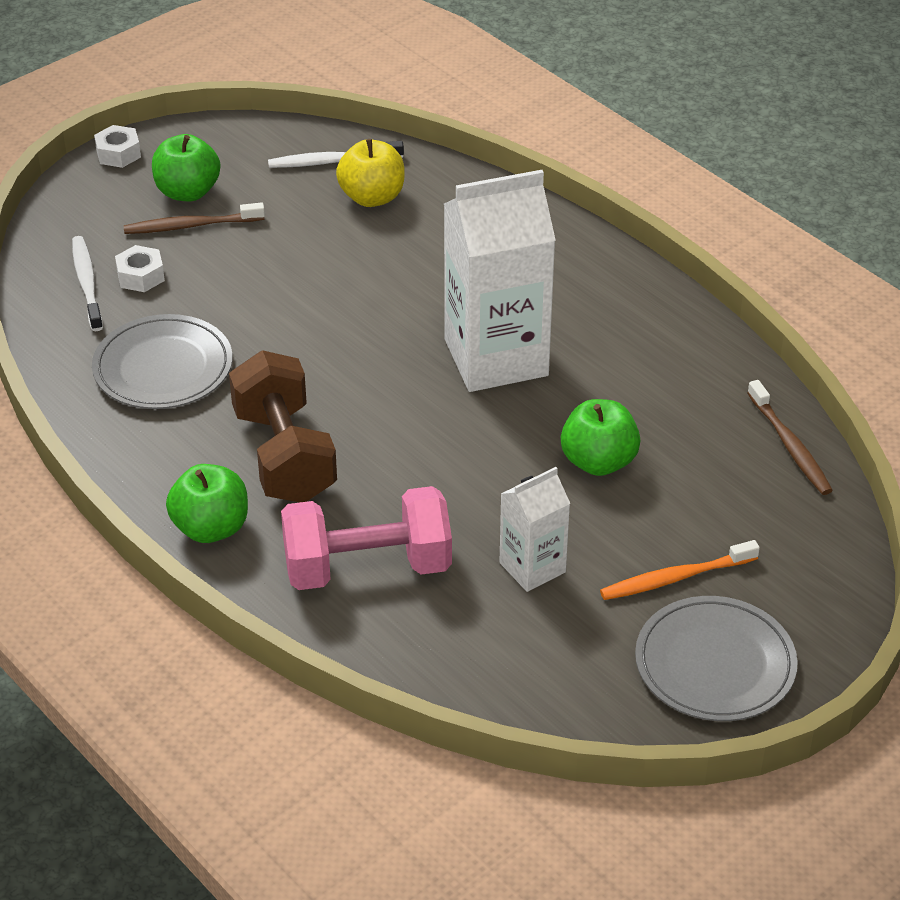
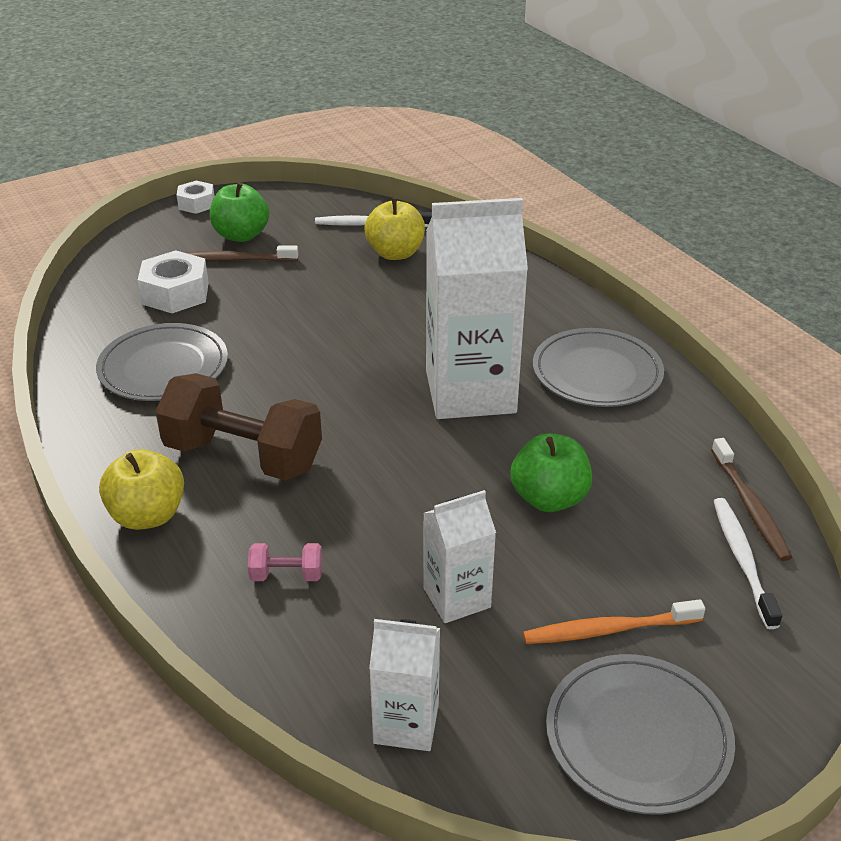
camera: 10 degrees right, 5 degrees down
(87, 283) = (128, 294): white toothbrush -> white toothbrush (742, 560)
(141, 276) = (176, 293): white nut -> white nut, size x1.59
(211, 528) = (148, 515): green apple -> yellow apple
(284, 456) = (243, 456): brown dumbbell -> brown dumbbell turned 60 degrees counterclockwise
(367, 567) = (286, 575): pink dumbbell -> pink dumbbell, size x0.42
(514, 680) = (406, 723): none -> white carton
(621, 321) = (597, 373): none -> grey plate

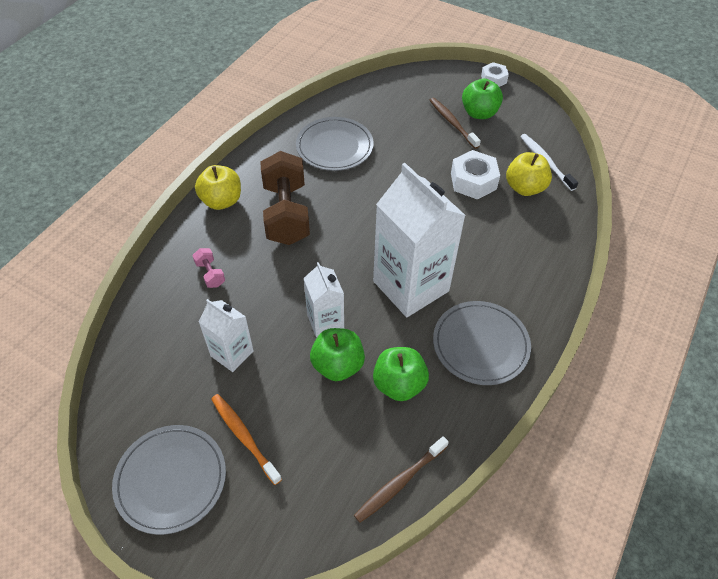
camera: 60 degrees right, 15 degrees up
(176, 293) = (401, 117): white nut -> white nut (473, 181)
(406, 723) = (136, 368): white carton -> white carton (325, 321)
(612, 456) = (399, 384): none -> green apple
(742, 560) = (344, 493): white toothbrush -> none

